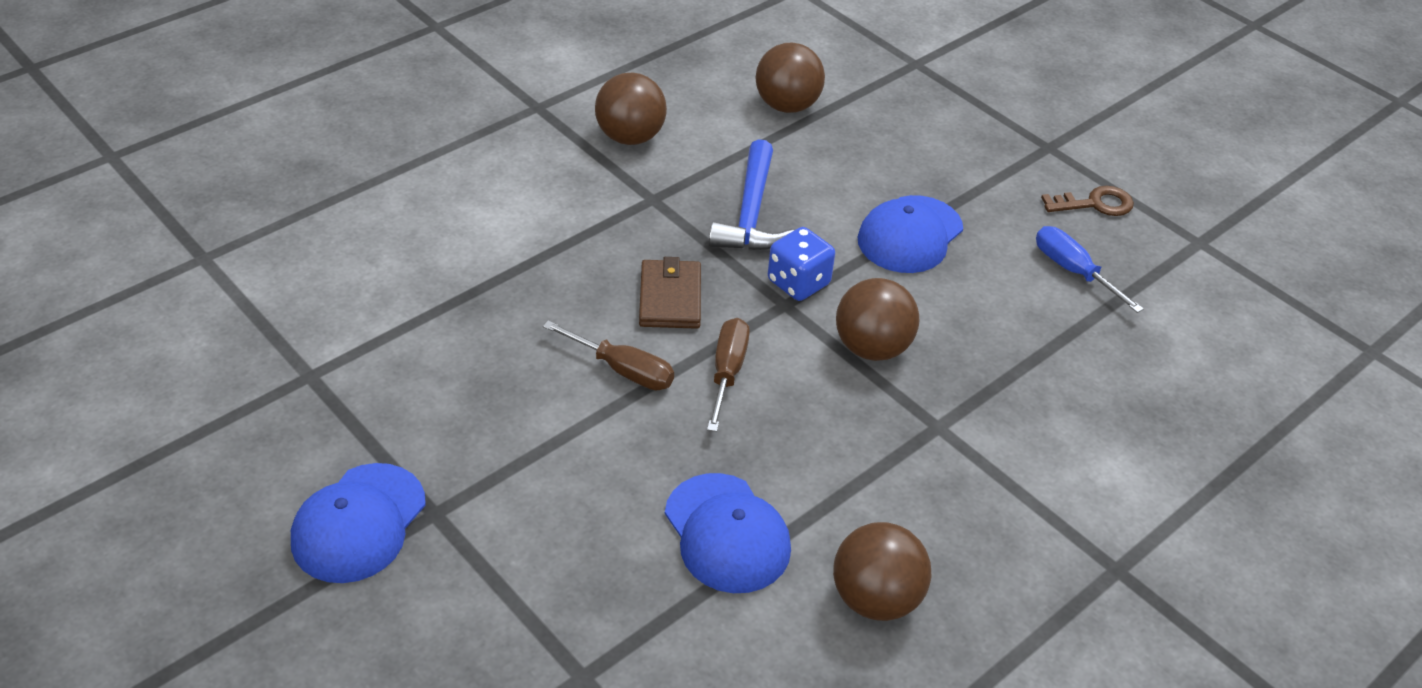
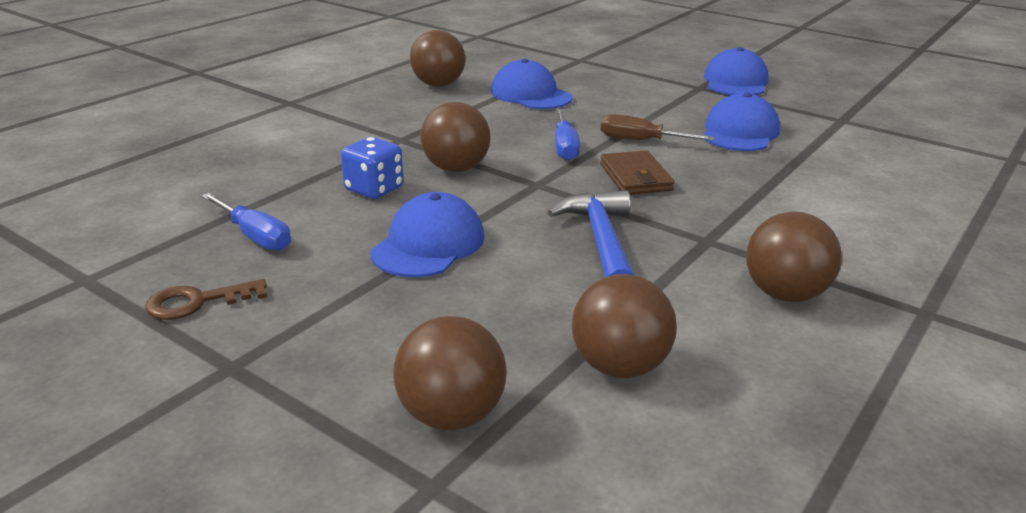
camera: 170 degrees right, 15 degrees down
(478, 368) = (740, 132): none -> blue cap
(727, 373) = (564, 147): brown screwdriver -> blue screwdriver
(798, 283) = (531, 198): blue dice -> blue dice (374, 189)
(902, 95) = (451, 415): none -> brown ball

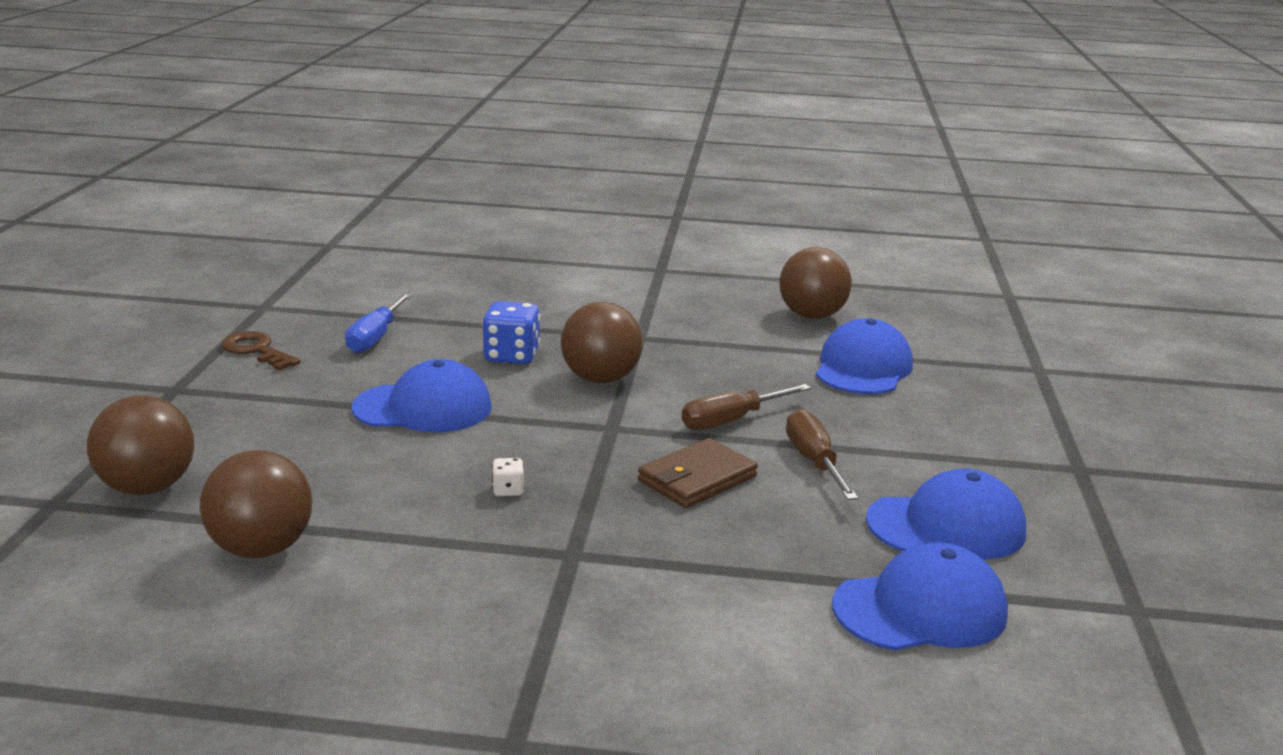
camera: 60 degrees right, 5 degrees down
(564, 147) = (732, 420): blue screwdriver -> brown screwdriver
(601, 241) = (508, 490): blue hammer -> white dice
(735, 82) = (1154, 492): blue cap -> blue cap (920, 609)
(784, 294) = (478, 626): brown ball -> none

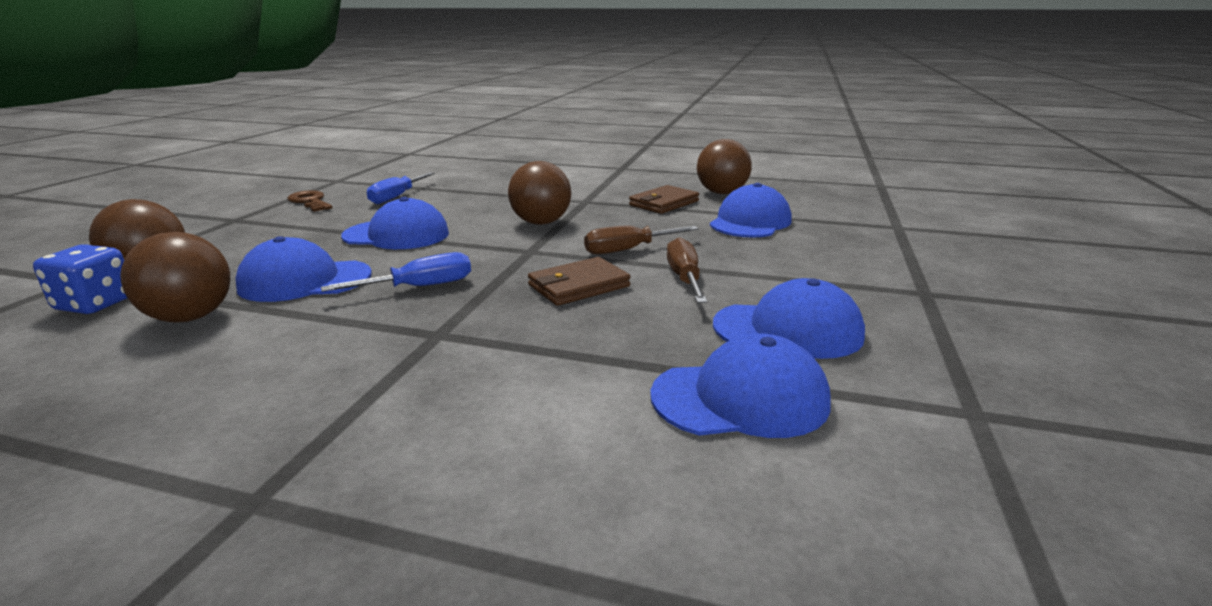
camera: 10 degrees right, 0 degrees up
(359, 488) = (305, 281): none -> blue cap
(508, 490) = (419, 287): white dice -> blue screwdriver
(511, 356) = (484, 209): blue dice -> blue dice (95, 304)
(744, 338) = (664, 203): none -> brown wallet

